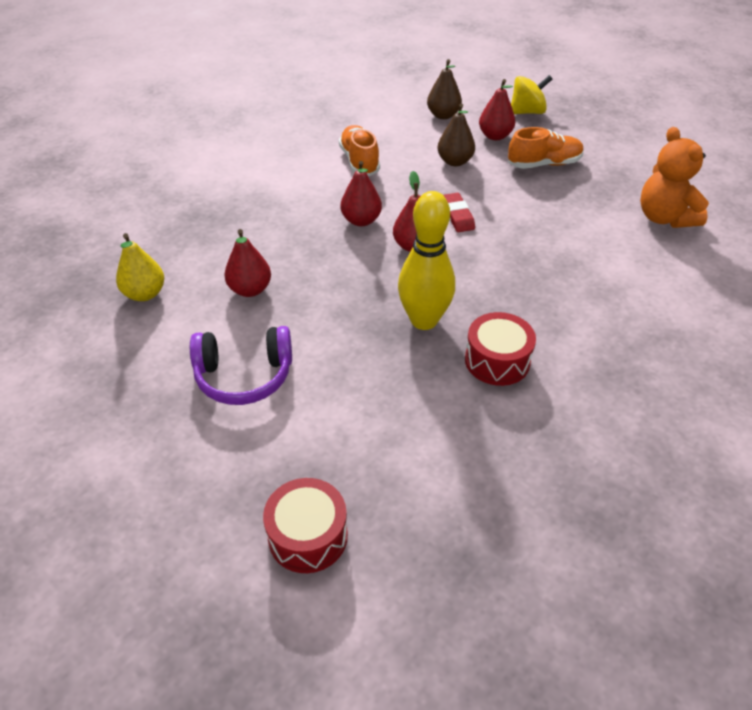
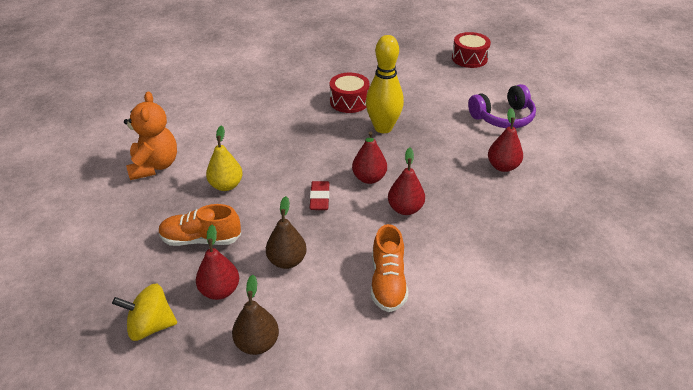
camera: 165 degrees left, 5 degrees down
(145, 294) = (584, 177): yellow pear -> yellow pear (226, 185)
(244, 376) = (503, 117): purple headphones -> purple headphones turned 150 degrees clockwise

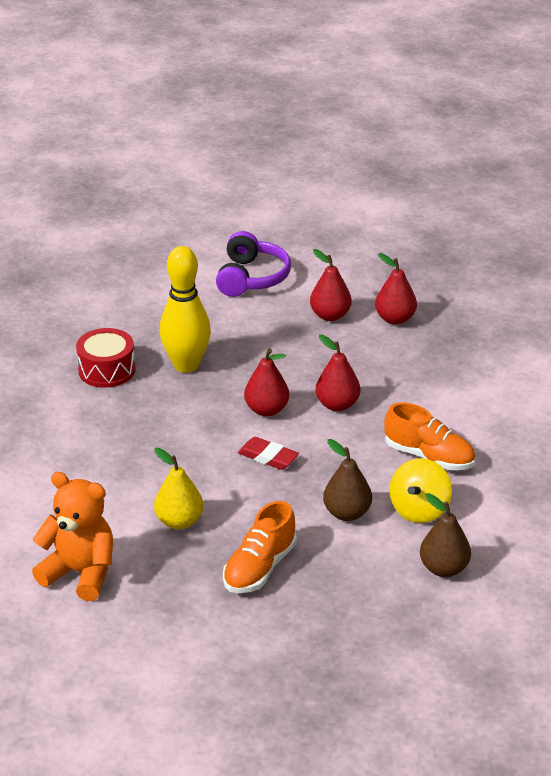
camera: 60 degrees left, 5 degrees down
(151, 326) = (365, 639): yellow spinning top -> yellow spinning top (419, 509)
(220, 290) = (353, 574): red pear -> red pear (395, 319)
(469, 58) = (115, 247): red drum -> none

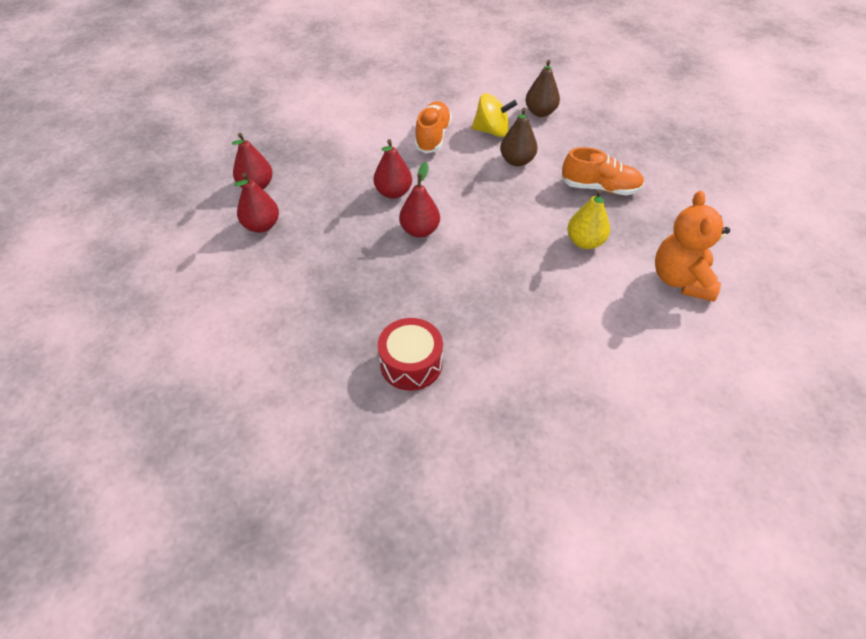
camera: 110 degrees left, 15 degrees up
(186, 365) = (377, 302): yellow bowling pin -> none
(251, 278) = (204, 298): purple headphones -> none
(268, 457) = (479, 214): red eraser -> none

